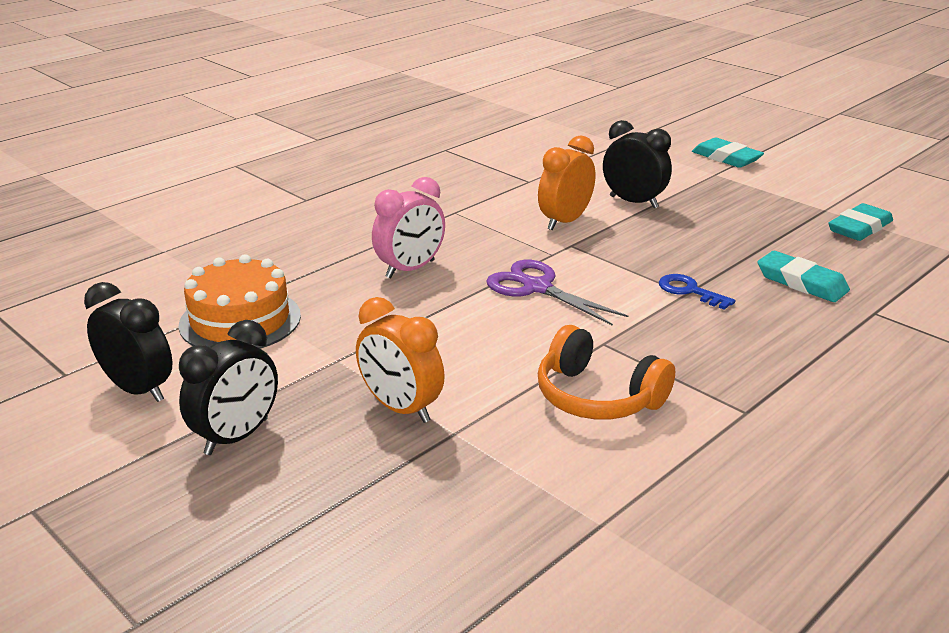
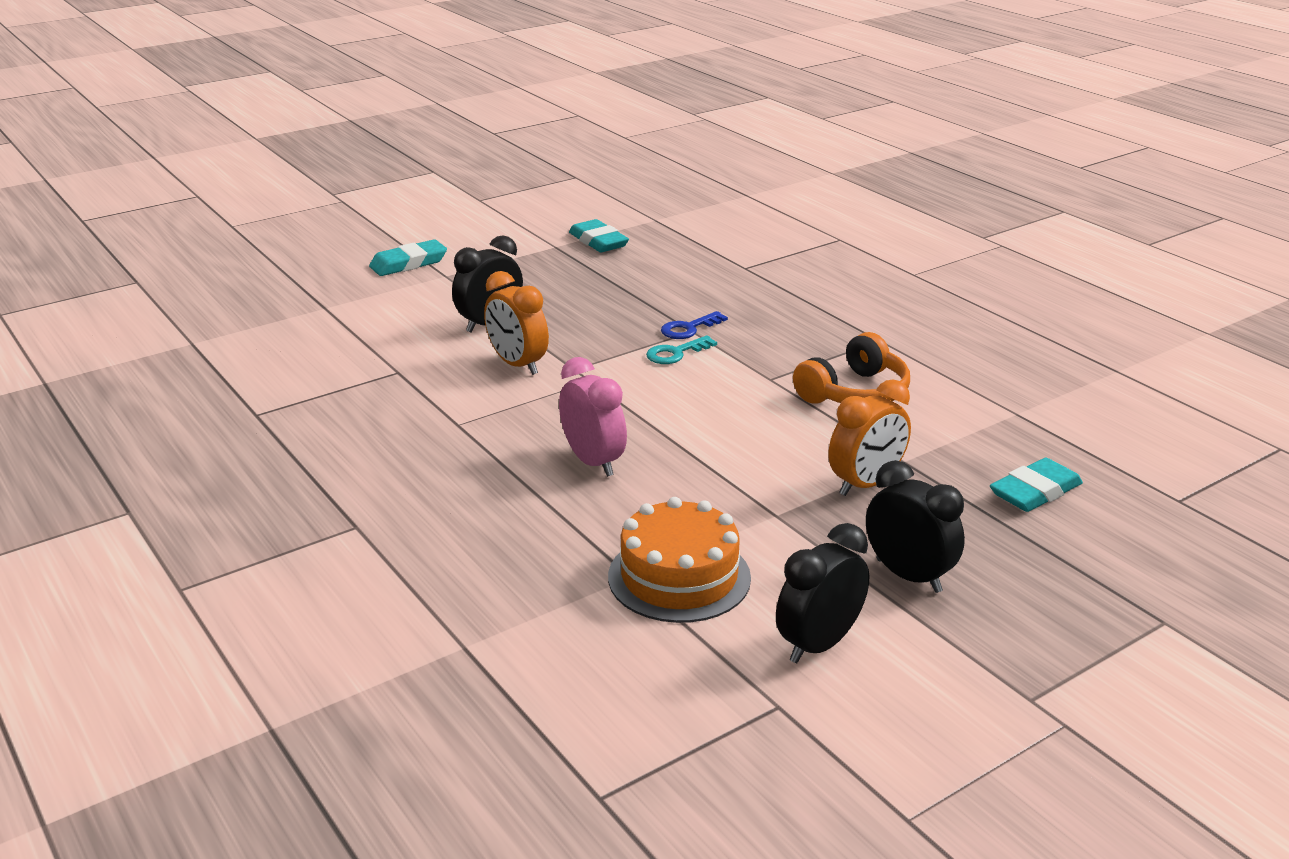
camera: 80 degrees left, 0 degrees up
(536, 287) = (659, 397): purple scissors -> none
(629, 288) = (675, 353): none -> turquoise key
(801, 282) = (688, 282): turquoise eraser -> turquoise eraser (1035, 491)

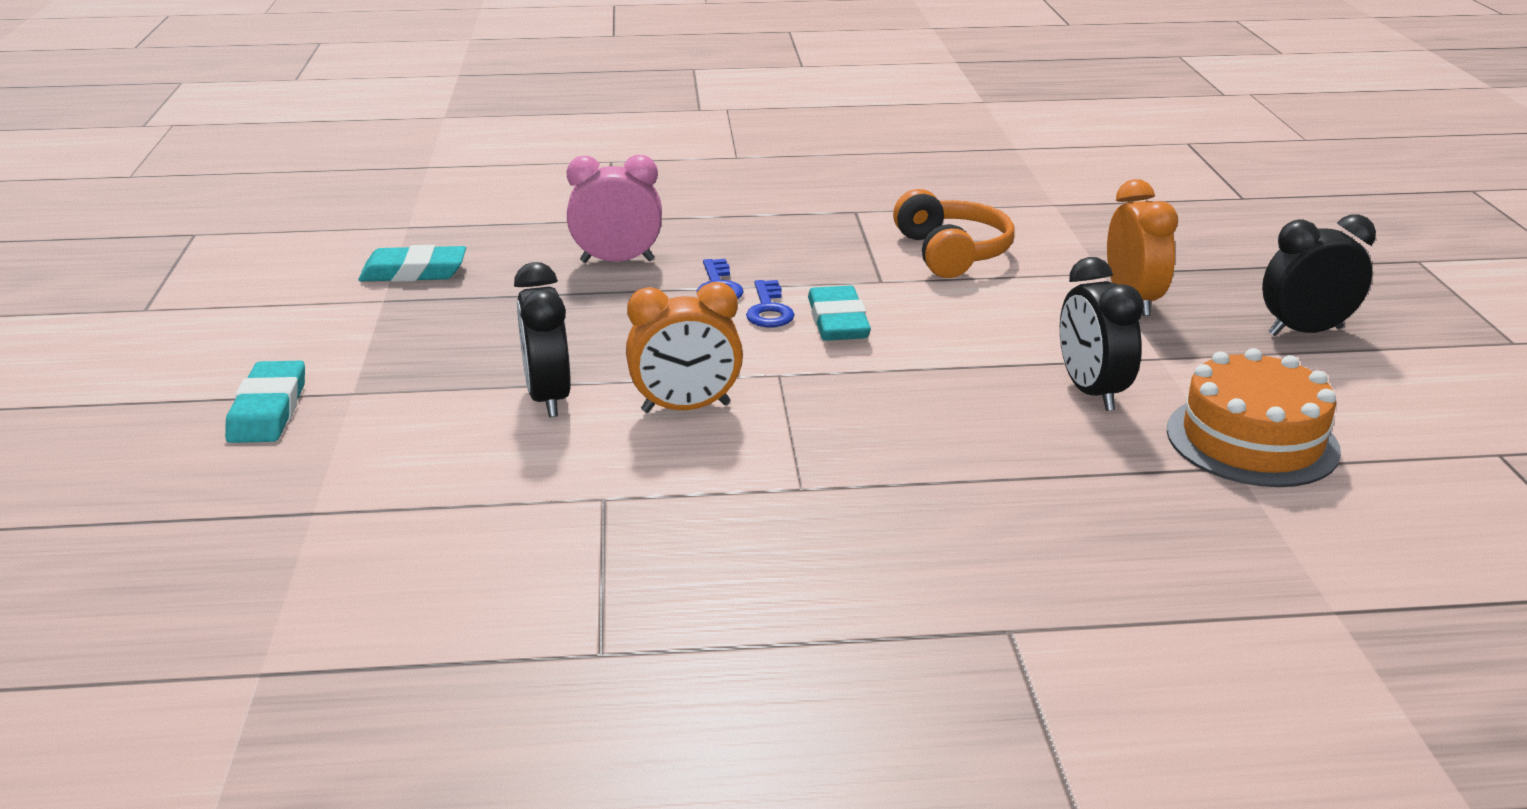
camera: 60 degrees left, 0 degrees up
(593, 462) = (976, 423): pink clock -> pink clock (617, 261)
(675, 353) = (769, 310): turquoise key -> blue key
(818, 644) = (1403, 405): black clock -> black clock (1091, 392)
(1035, 491) = (1195, 240): turquoise eraser -> turquoise eraser (838, 321)

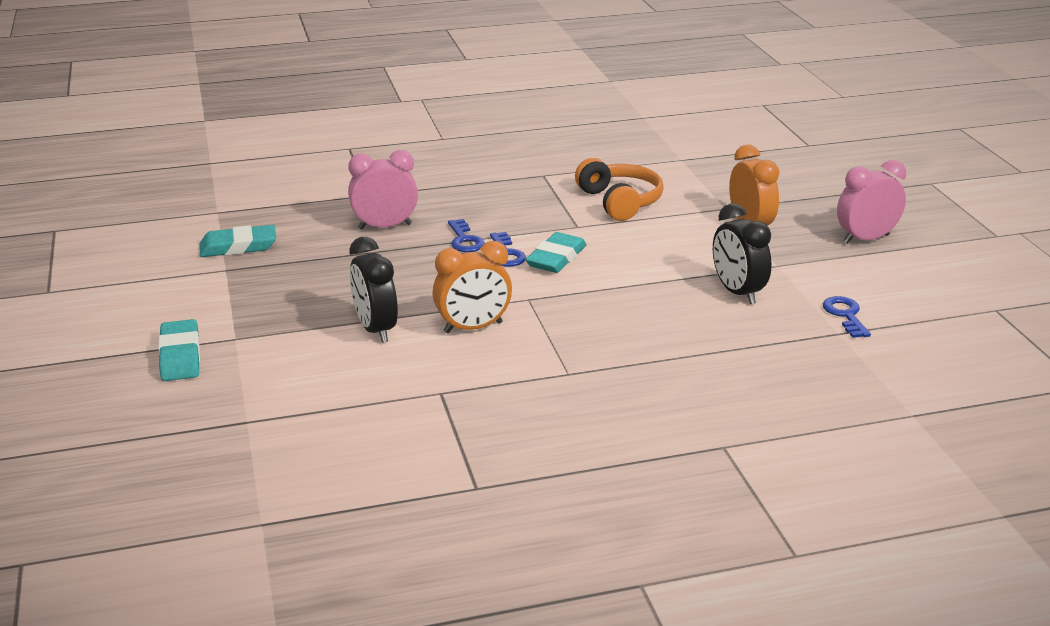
camera: 10 degrees left, 0 degrees up
(838, 321) = (556, 258): turquoise eraser -> turquoise eraser turned 45 degrees clockwise
(1252, 440) = (845, 315): orange cake -> blue key
(1305, 331) = (866, 239): black clock -> pink clock

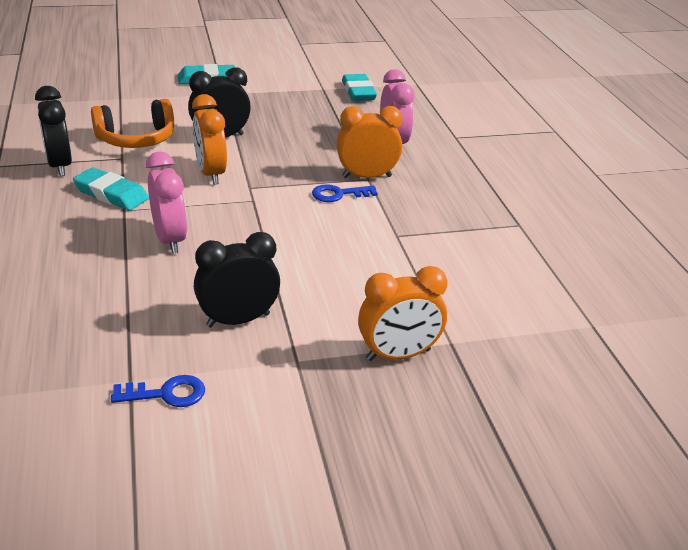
camera: 90 degrees right, 5 degrees up
(465, 240) = (367, 176): blue key -> orange clock
(468, 436) = (59, 165): none -> black clock
(556, 258) = (328, 219): turquoise eraser -> turquoise eraser (111, 194)
(619, 202) = (458, 266): orange headphones -> orange headphones (136, 139)
(866, 239) = (363, 458): pink clock -> pink clock (170, 240)

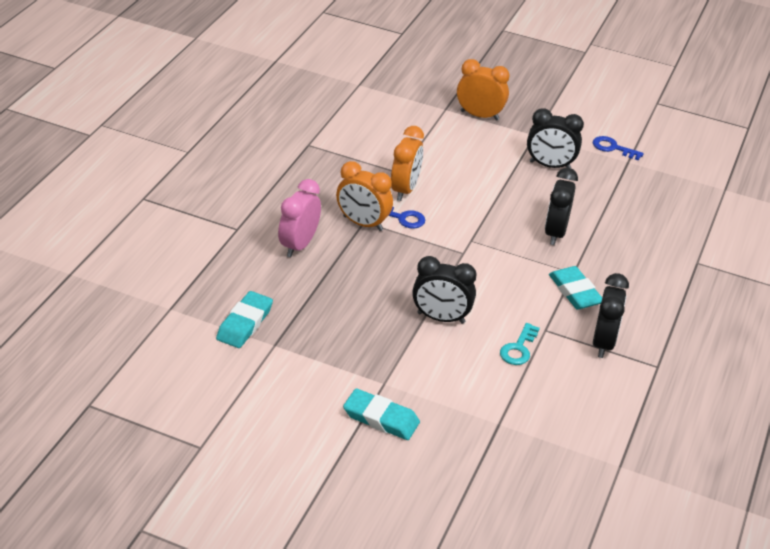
camera: 145 degrees left, 5 degrees up
(136, 139) = (518, 349): orange headphones -> turquoise key
(170, 240) = (555, 233): pink clock -> black clock
(211, 174) = (482, 279): orange clock -> orange clock (405, 190)

